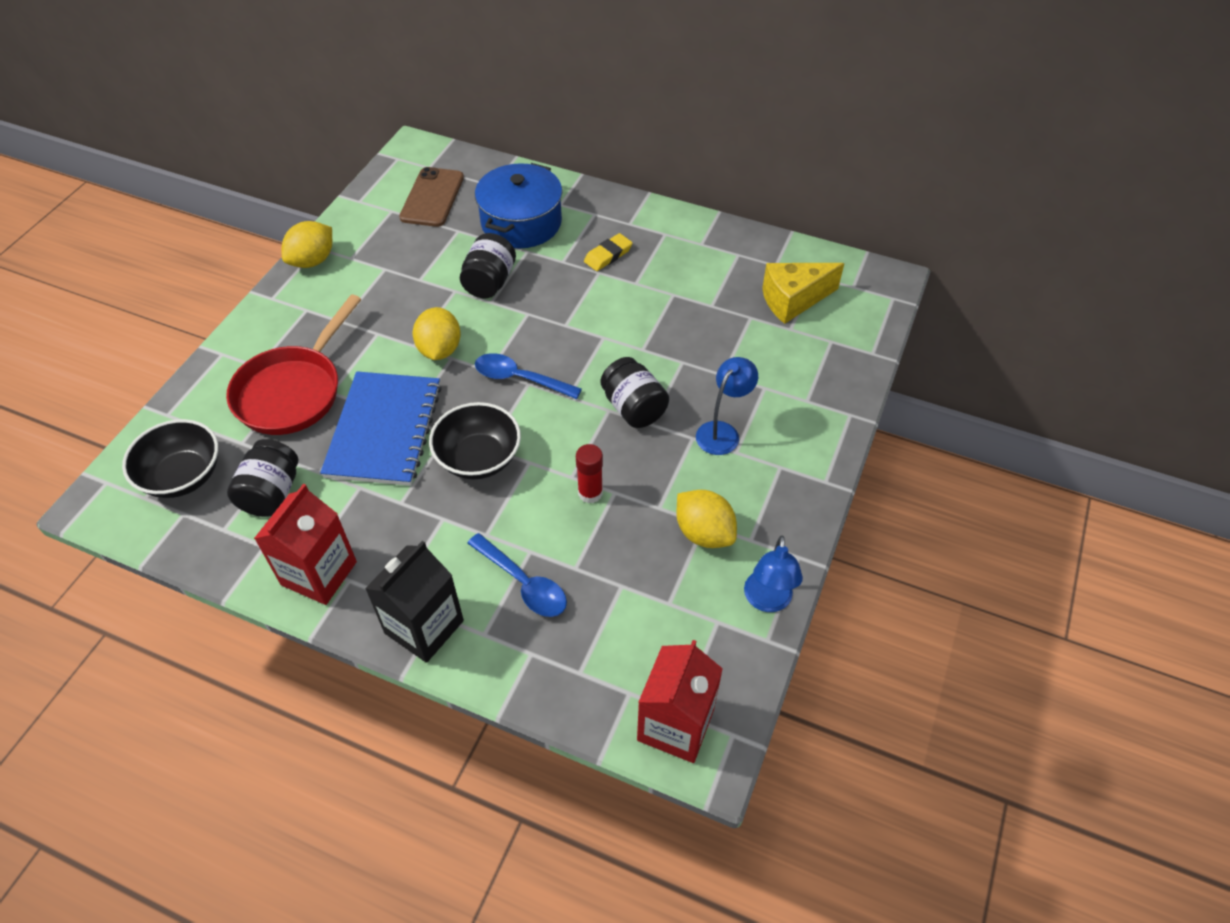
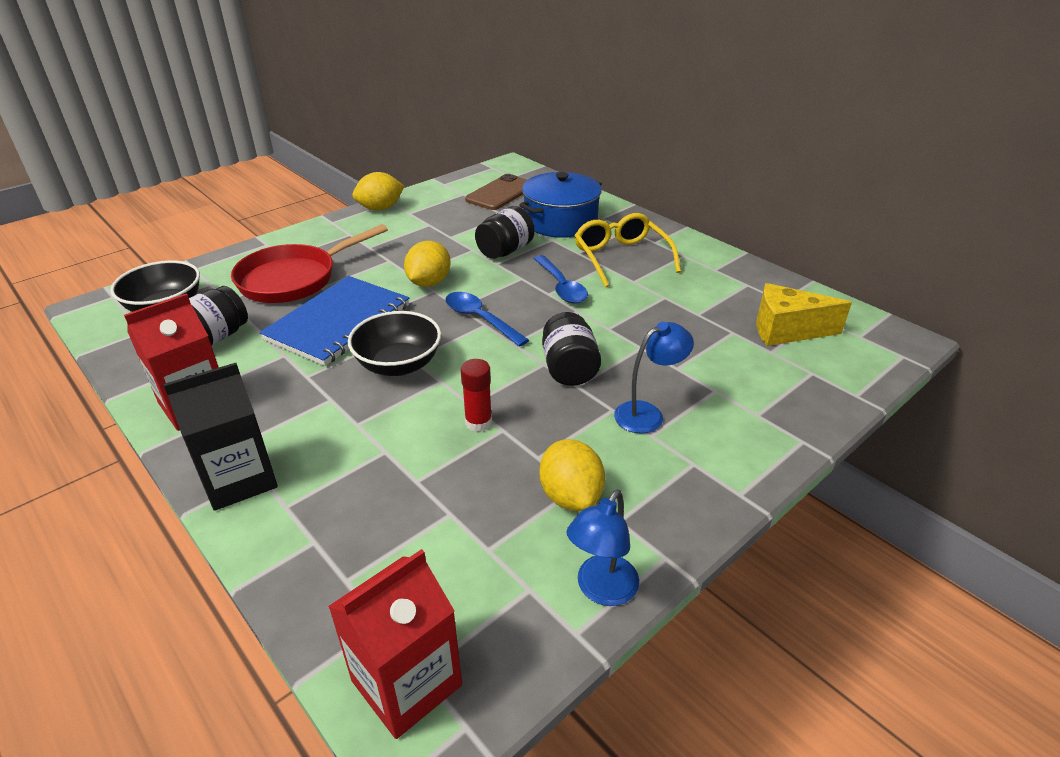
camera: 25 degrees right, 15 degrees down
(523, 583) = (357, 476): blue spoon -> blue spoon (561, 287)
(608, 255) = (621, 257): yellow eraser -> yellow glasses

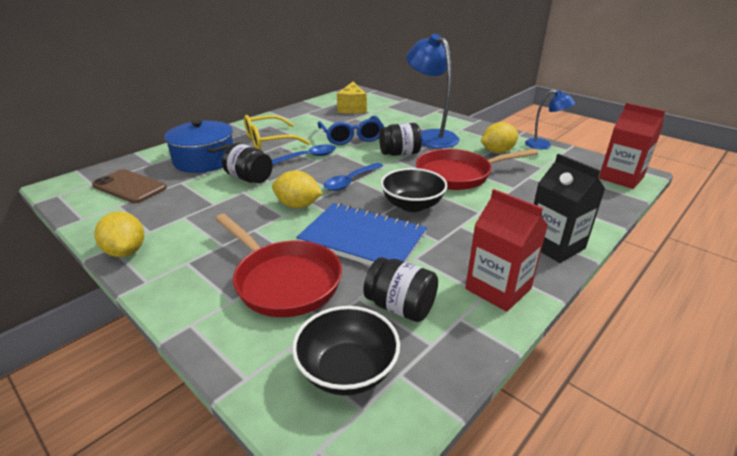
camera: 95 degrees left, 5 degrees down
(478, 422) = (458, 175): red glue stick -> red pan
(638, 325) = (351, 137): none -> blue glasses
(647, 414) = (430, 136): blue lamp -> blue lamp, size x1.77

